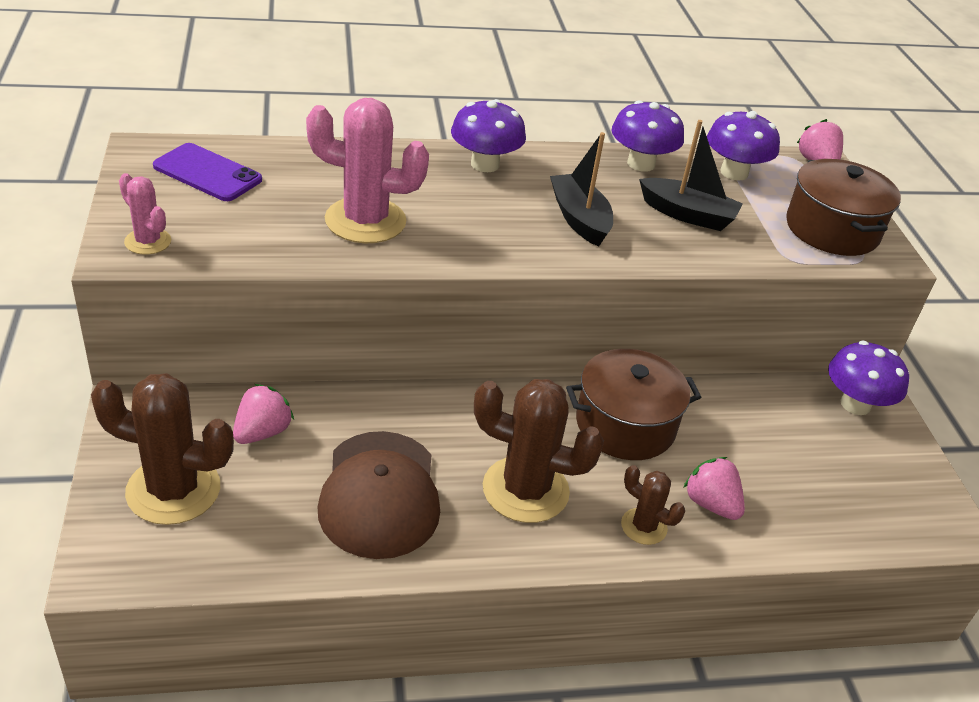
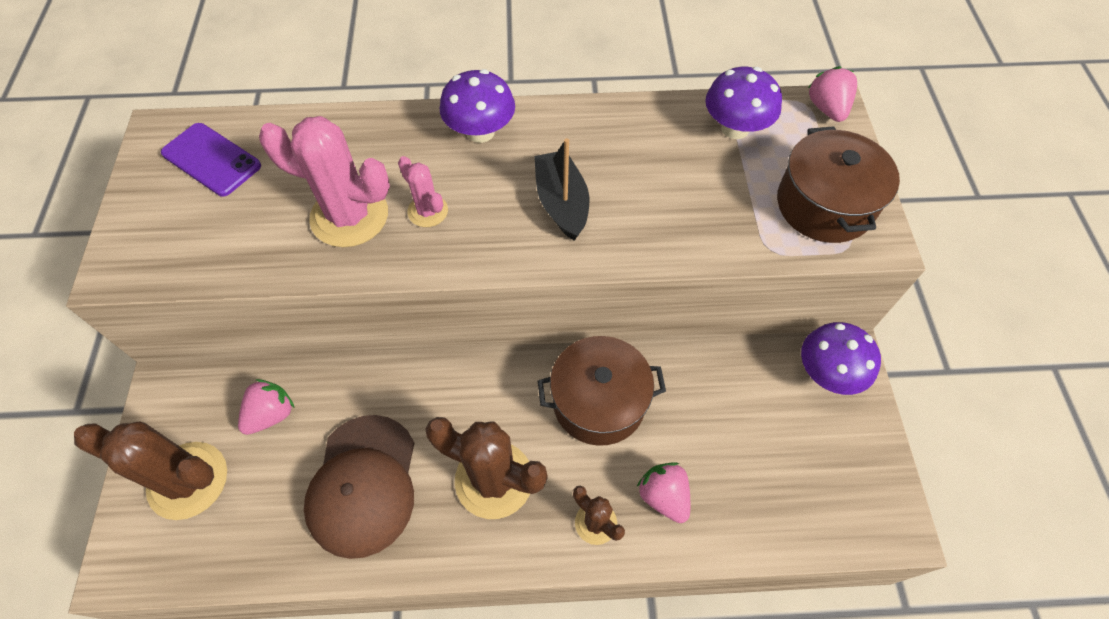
camera: 10 degrees right, 20 degrees up
(148, 241) = (141, 254): pink cactus -> pink cactus (428, 211)
(641, 164) = (639, 121): purple mushroom -> none
(688, 215) = (675, 191): black boat -> none

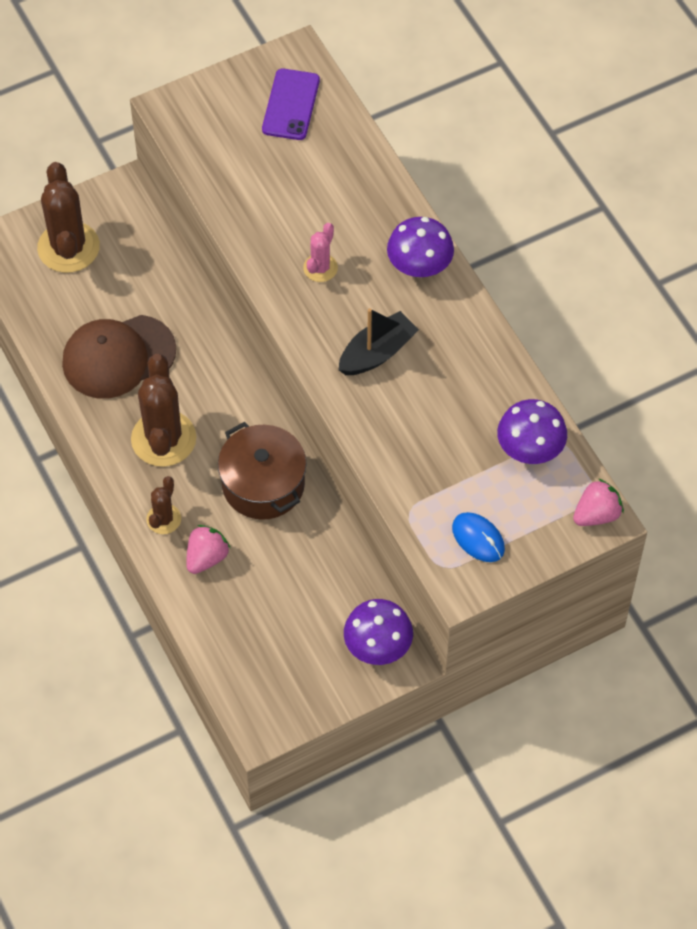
camera: 65 degrees right, 0 degrees up
(271, 414) = (141, 270): pink strawberry -> none
(349, 216) = (288, 220): pink cactus -> none
(824, 205) = (478, 538): brown pot -> blue mouse

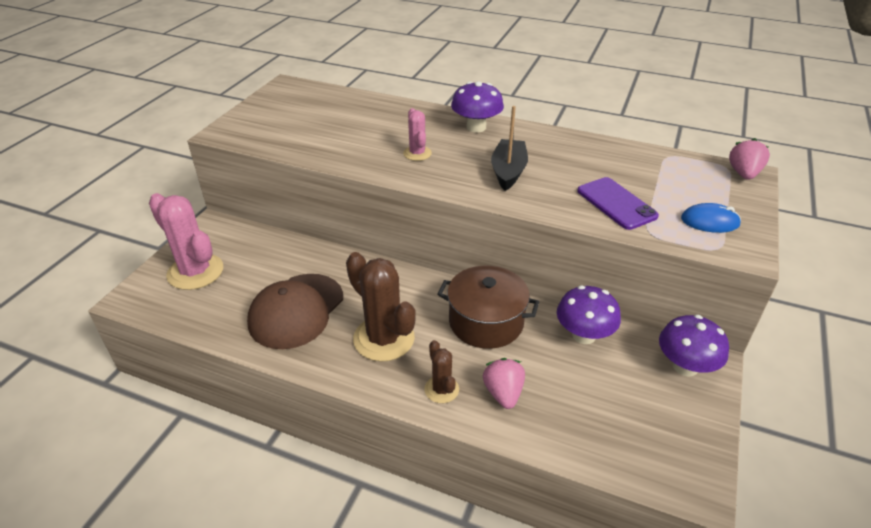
camera: 40 degrees left, 20 degrees down
(68, 247) = (195, 272): brown cactus -> pink cactus
(291, 105) = (306, 102): purple phone -> purple phone (616, 203)
(530, 449) = (661, 167): purple mushroom -> purple mushroom (583, 335)

